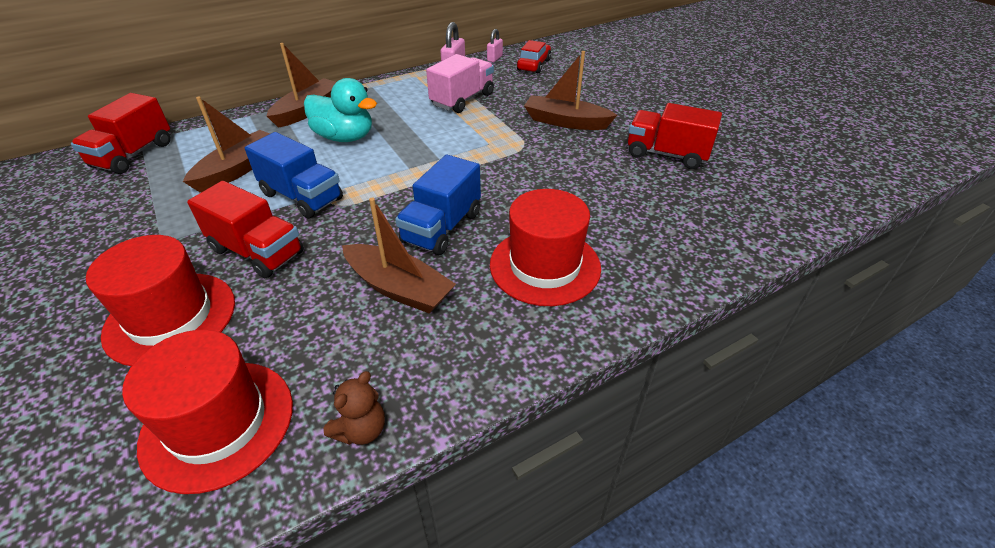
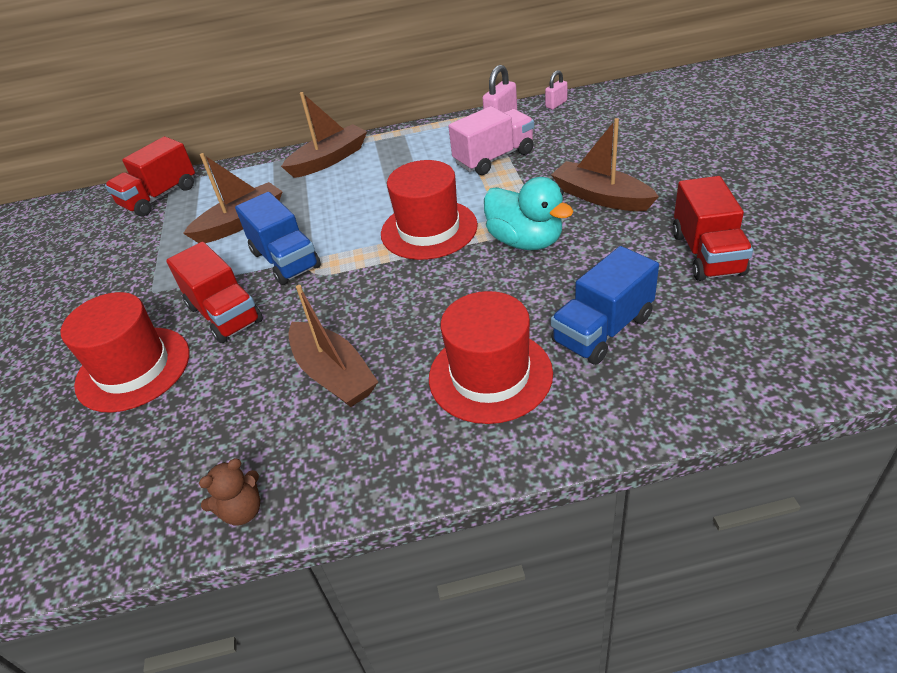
camera: 25 degrees right, 0 degrees up
(218, 423) = (134, 476): red hat -> red hat (429, 229)
(345, 137) = (352, 195): turquoise duck -> turquoise duck (525, 241)
(442, 227) = (404, 313): blue truck -> blue truck (602, 330)
(534, 65) = (599, 116): red car -> none
(666, 154) = (707, 254): red truck -> red truck turned 135 degrees counterclockwise

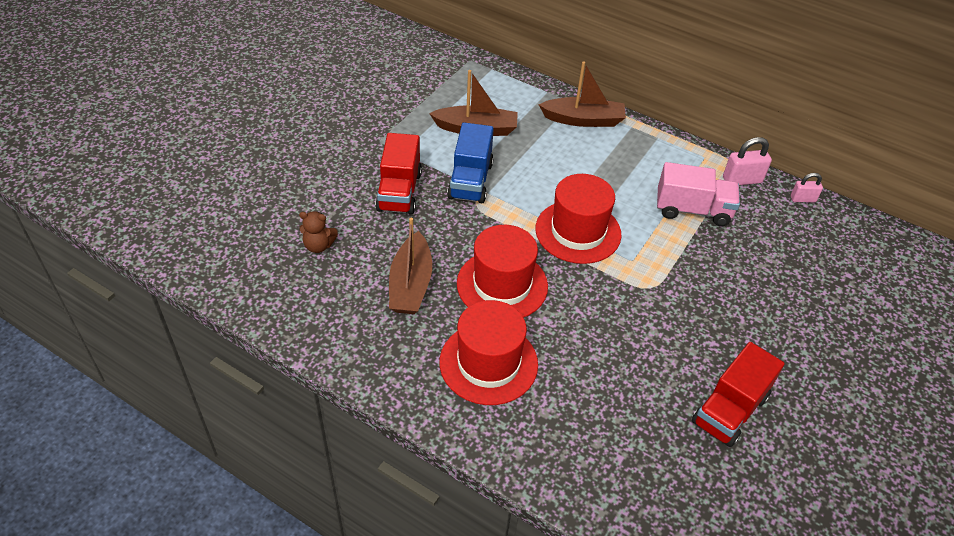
camera: 35 degrees right, 5 degrees up
(133, 369) = (322, 188): red hat -> red hat (502, 285)
(159, 197) = (452, 67): red truck -> none
(242, 511) = (288, 322): brown teddy bear -> brown teddy bear (318, 246)
(525, 241) = (625, 294): turquoise duck -> none
(601, 197) = (721, 305): brown boat -> none
(602, 330) = (588, 396): blue truck -> none

